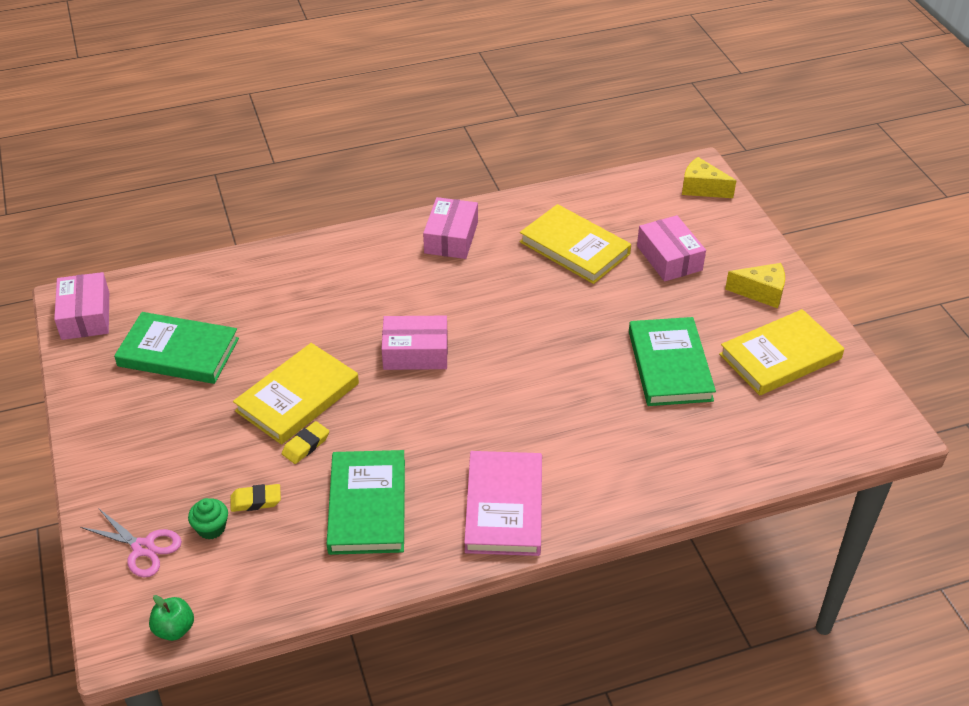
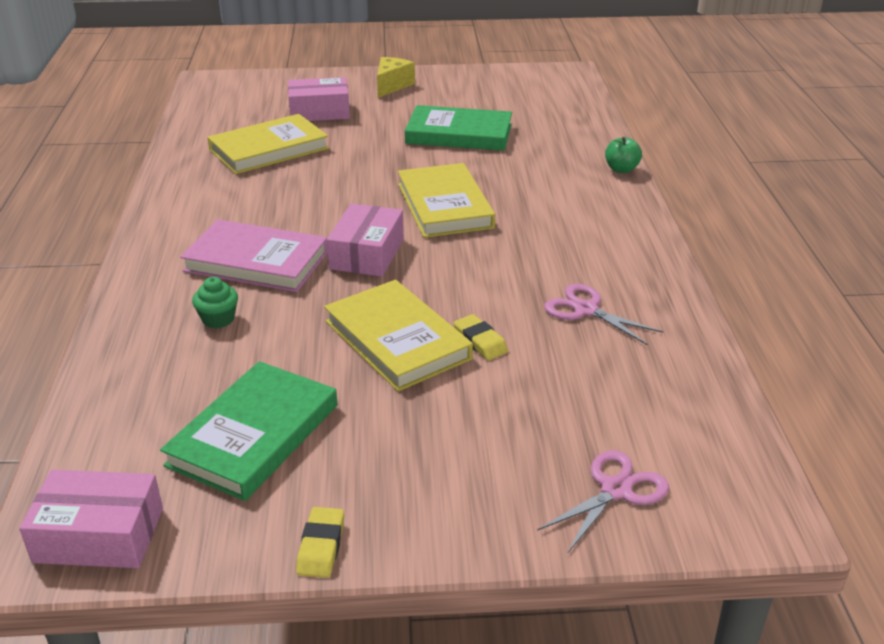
camera: 75 degrees left, 10 degrees down
(174, 629) = (751, 468): green apple -> green apple (621, 169)
(211, 528) = (594, 426): green cupcake -> green cupcake (218, 319)
(256, 501) = (558, 387): yellow eraser -> yellow eraser (321, 546)
(367, 506) = (586, 310): green book -> pink scissors
(451, 238) = (193, 210): pink box -> none
(504, 507) = (606, 233): pink book -> pink book (256, 261)
(702, 188) = (236, 84): yellow cheese -> none
(780, 357) = (472, 92): yellow book -> yellow book (445, 205)

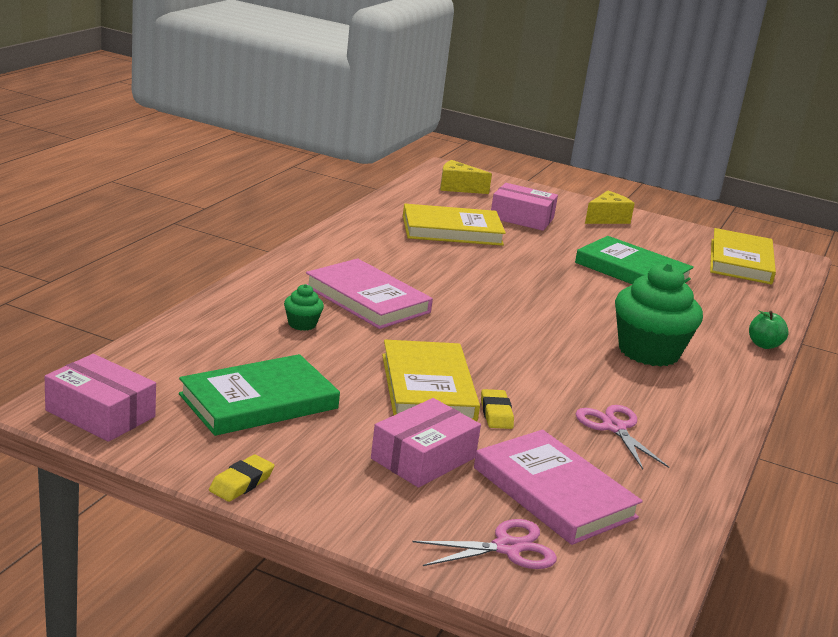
camera: 25 degrees right, 10 degrees down
(234, 98) = (458, 187): none -> yellow cheese
(367, 254) = (461, 324): pink box -> pink box (423, 458)
(445, 205) = (564, 316): yellow book -> yellow book (740, 261)
(543, 215) = (648, 352): none -> green cupcake
(600, 406) = (553, 492): none -> pink book

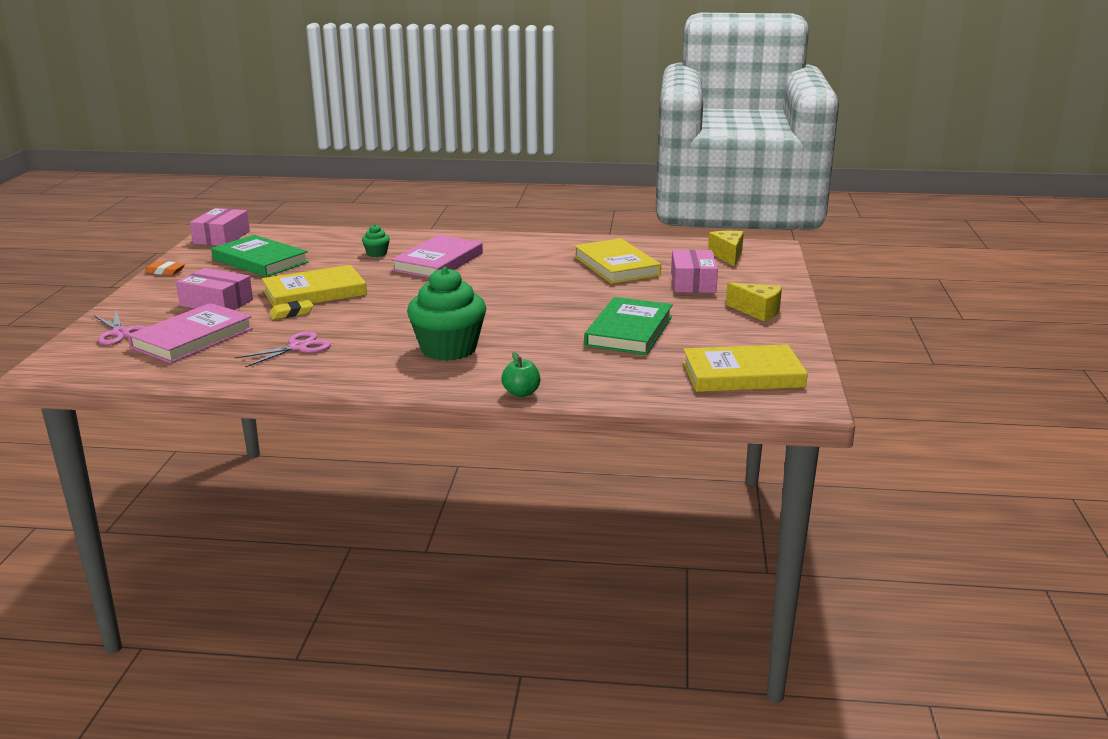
camera: 75 degrees right, 0 degrees up
(241, 483) = (165, 271): yellow eraser -> orange eraser

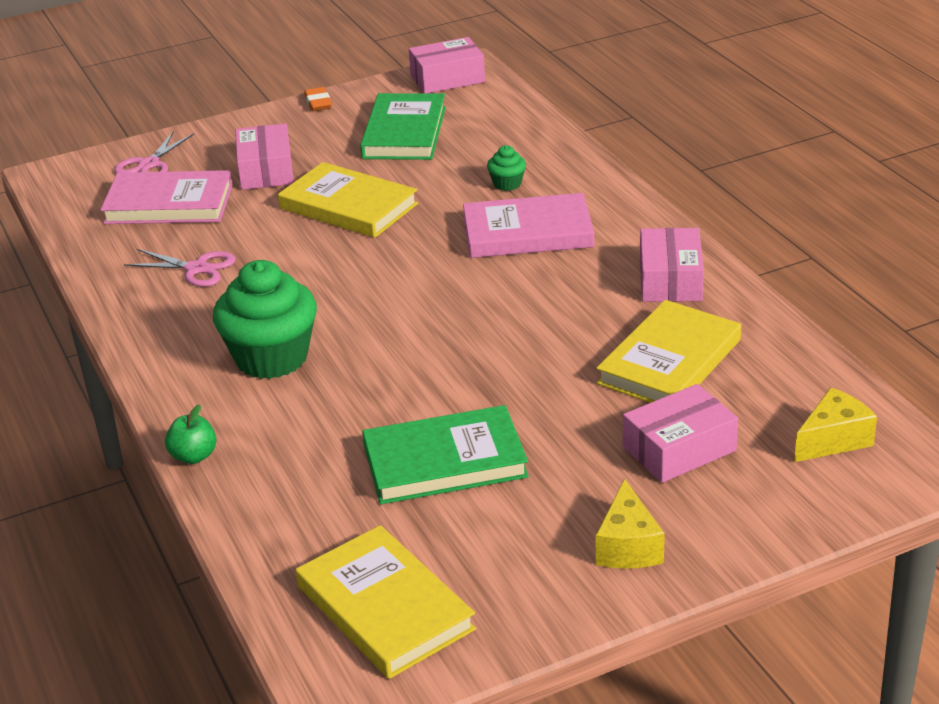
camera: 60 degrees right, 10 degrees up
(291, 313) = (279, 222): yellow eraser -> none
(543, 247) = (670, 279): none -> pink box

